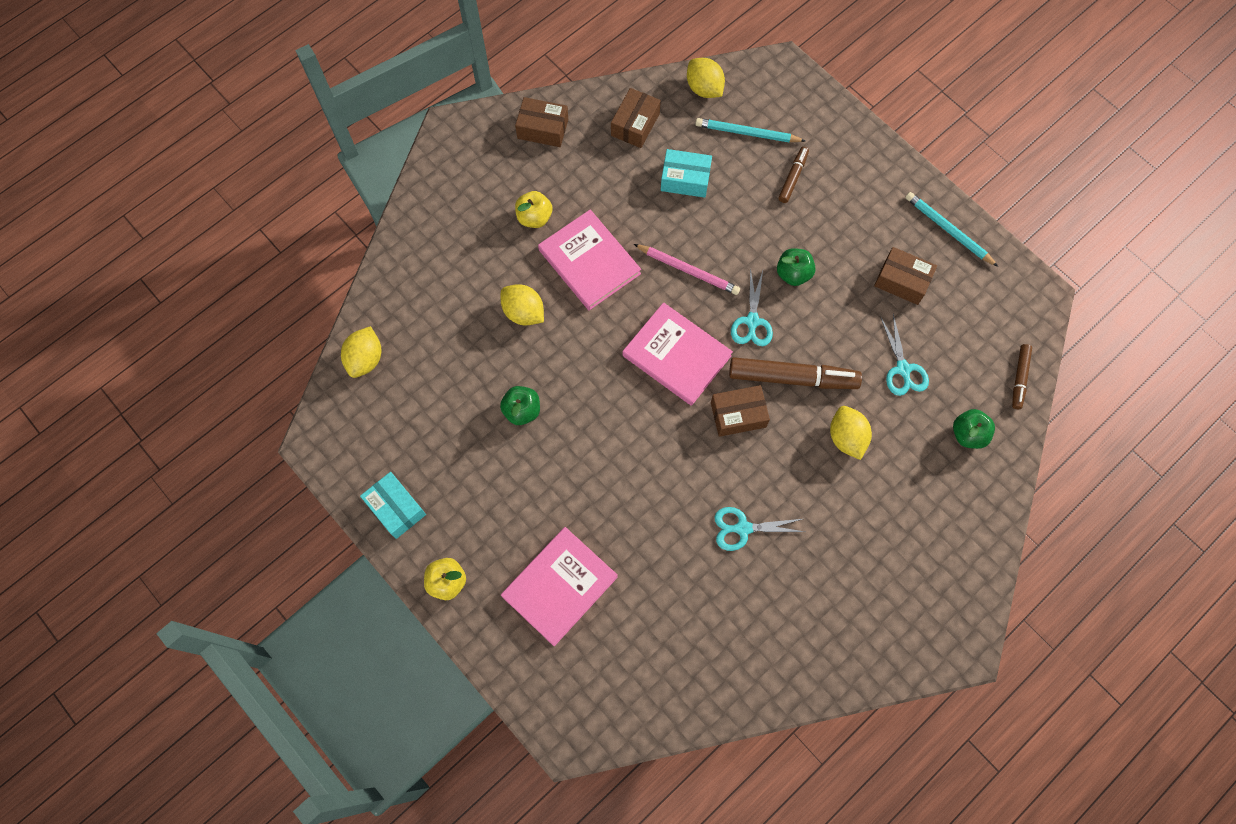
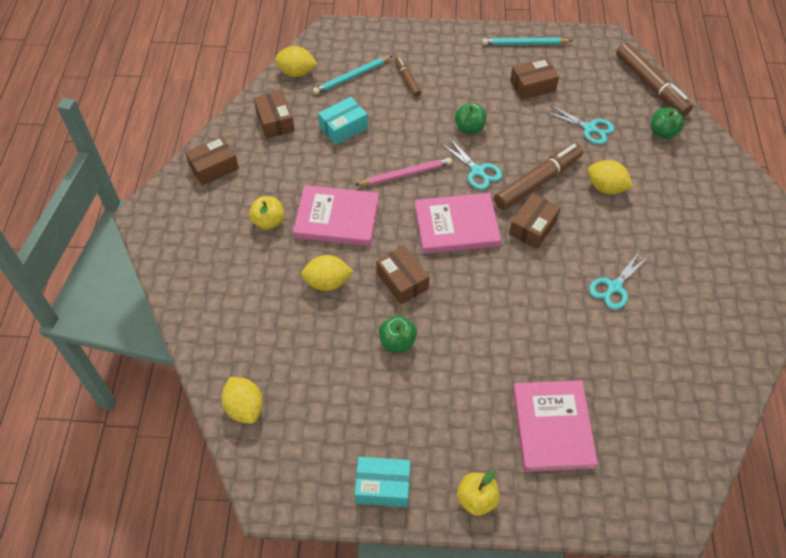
camera: 45 degrees left, 15 degrees down
(580, 364) = (402, 281): none -> brown box
(1019, 378) = (651, 85): brown marker -> brown marker, size x1.90

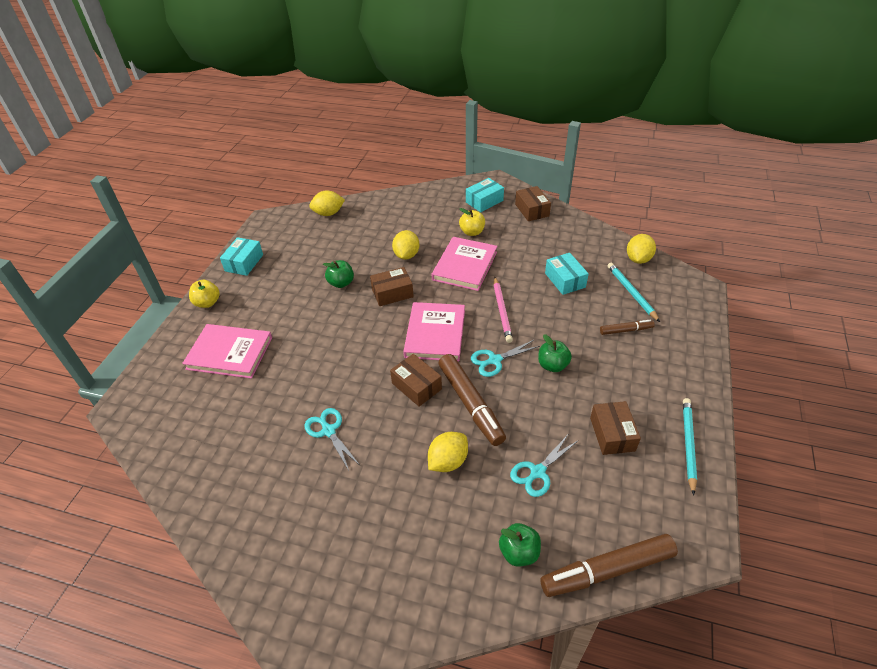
camera: 105 degrees right, 10 degrees down
(198, 219) = (484, 201): none -> turquoise box
(275, 121) = (577, 242): brown box -> none

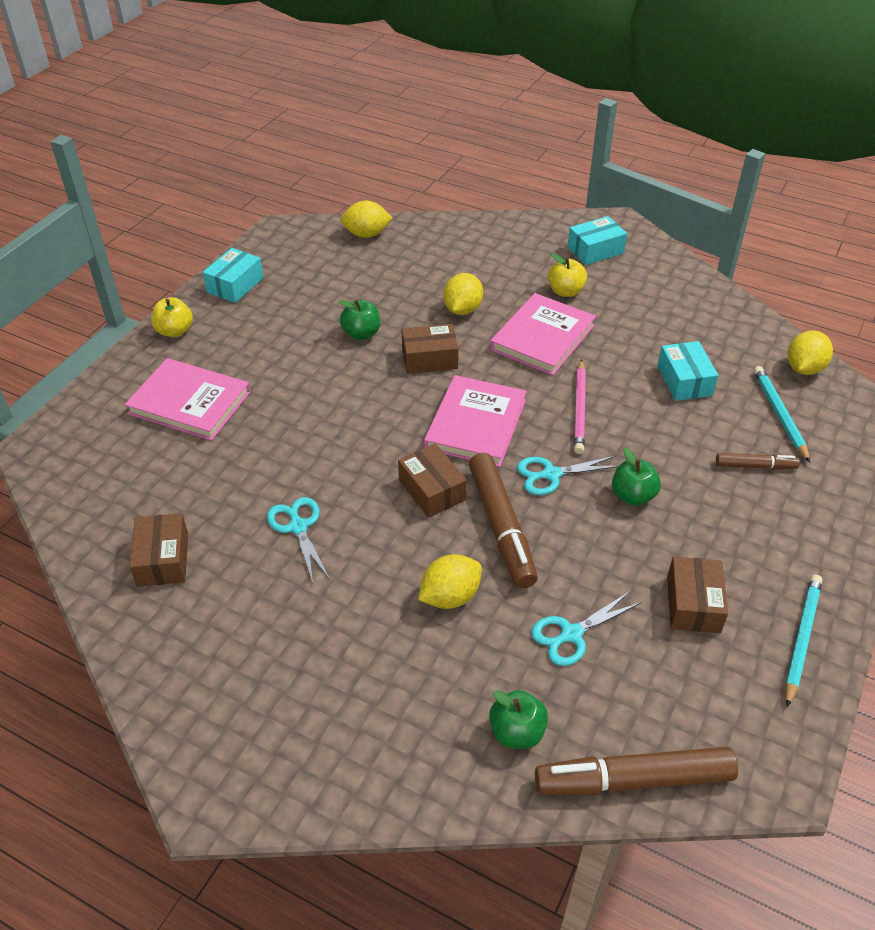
camera: 10 degrees right, 0 degrees up
(532, 210) = (663, 273): brown box -> brown box (163, 559)

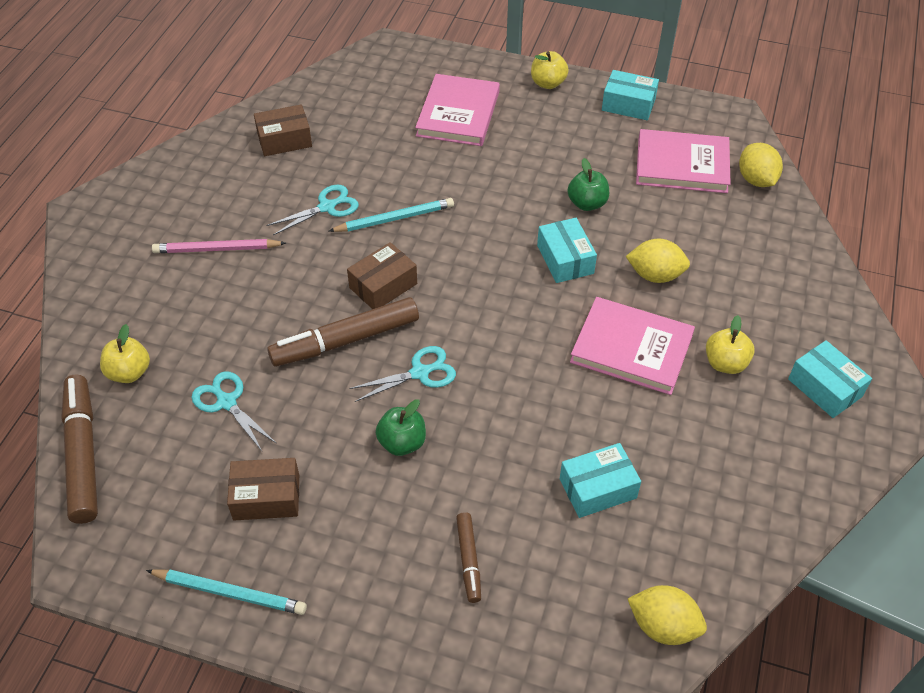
camera: 80 degrees right, 5 degrees up
(429, 359) = (565, 259): brown box -> turquoise box
(450, 596) = (262, 314): yellow lemon -> none
(476, 424) = (477, 307): pink book -> pink book (682, 165)
(517, 732) = (129, 372): green apple -> yellow apple
(551, 474) = (420, 373): turquoise scissors -> turquoise scissors turned 90 degrees clockwise
(579, 409) = (522, 390): pink pencil -> pink pencil (217, 249)
(779, 414) = (564, 591): turquoise pencil -> turquoise pencil (394, 219)

